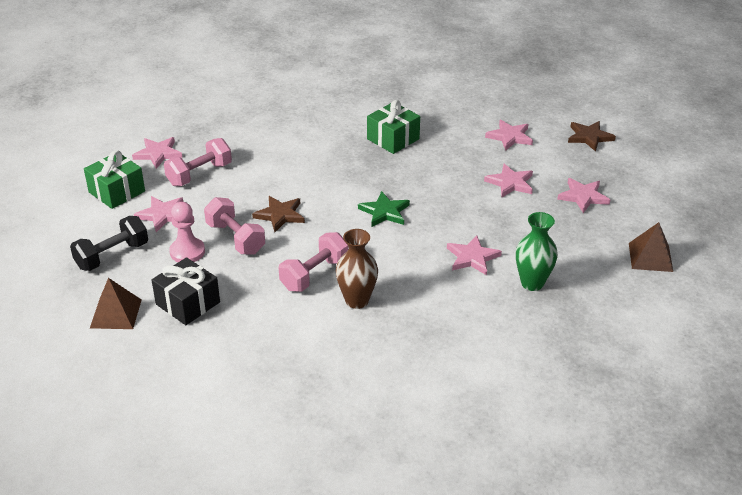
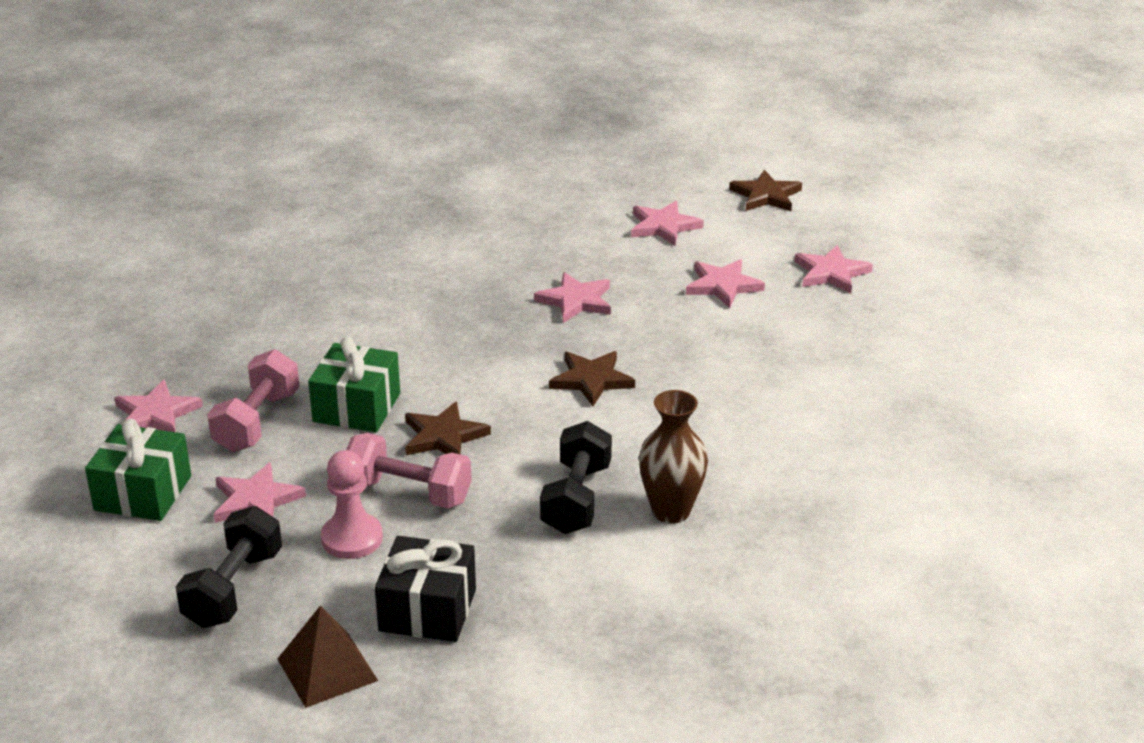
camera: 30 degrees left, 5 degrees down
(314, 274) = (576, 499): pink dumbbell -> black dumbbell
(384, 212) = (591, 380): green star -> brown star
(393, 139) = (505, 278): green gift -> green gift (357, 407)
(472, 257) = (768, 398): pink star -> pink star (576, 301)
(532, 283) = (874, 403): green vase -> none
(650, 257) = (981, 319): brown pyramid -> none

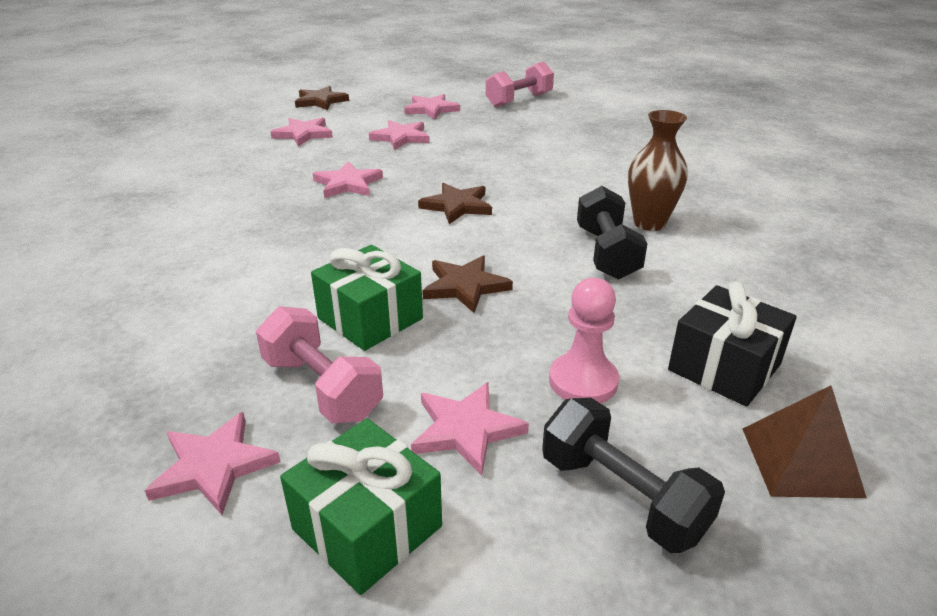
camera: 60 degrees left, 0 degrees up
(408, 492) = (533, 327): pink dumbbell -> pink dumbbell (519, 100)
(576, 499) = (606, 253): black dumbbell -> black dumbbell turned 45 degrees clockwise

